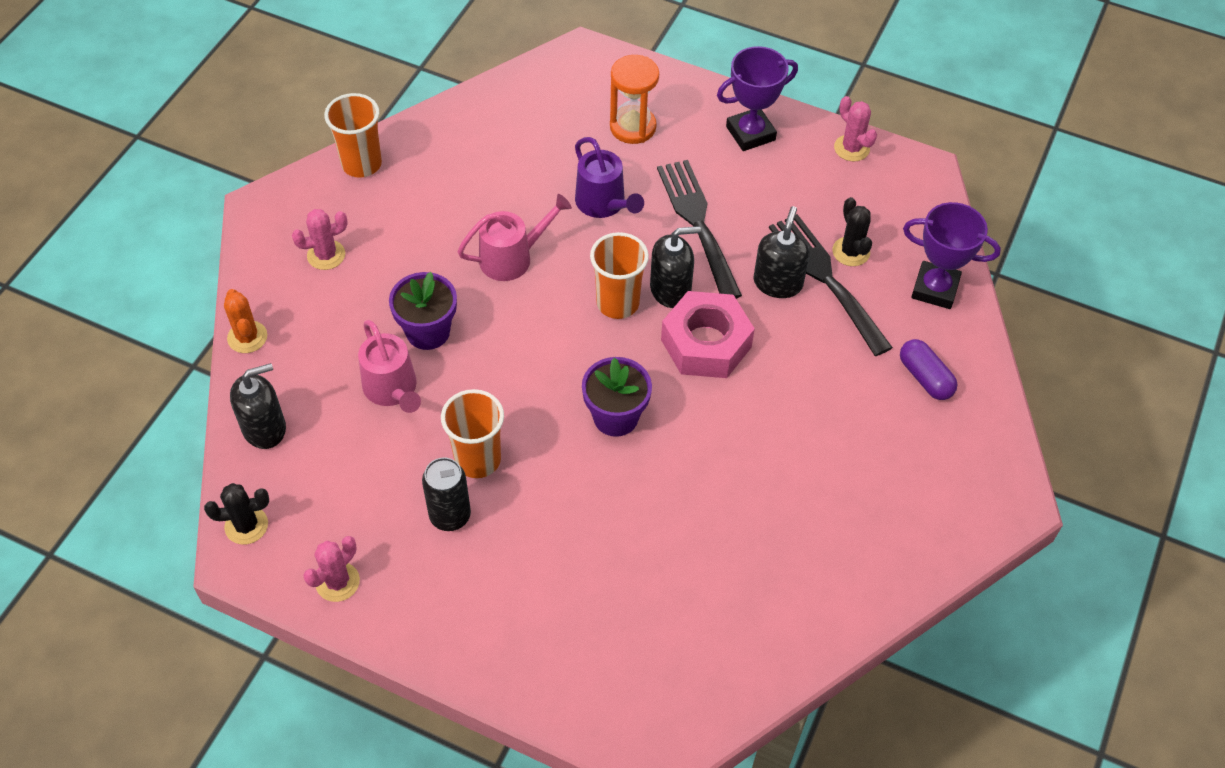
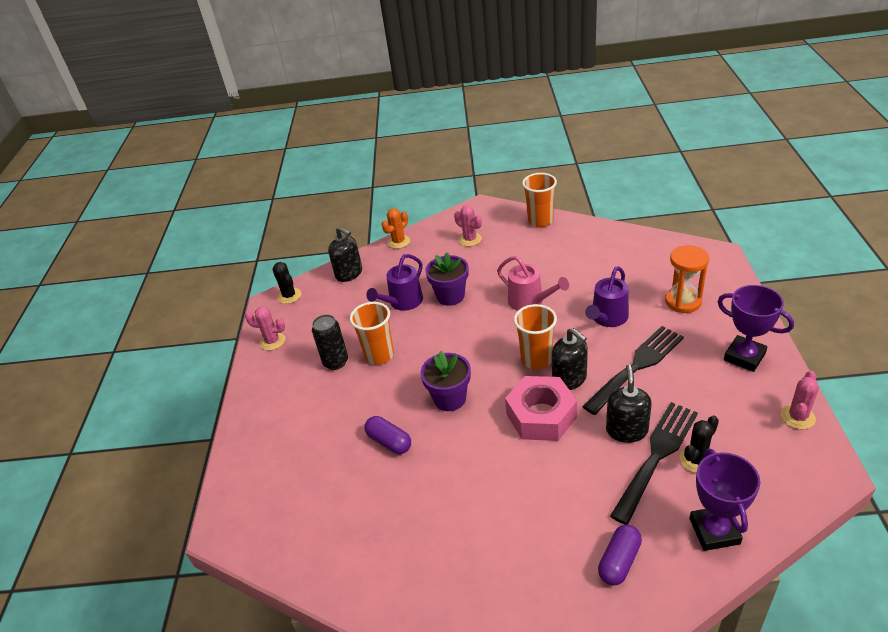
camera: 70 degrees right, 15 degrees down
(392, 389) = (403, 302): pink watering can -> purple watering can
(640, 509) = (389, 442): none -> purple capsule
(778, 283) = (626, 430): black soap dispenser -> black soap dispenser turned 75 degrees counterclockwise

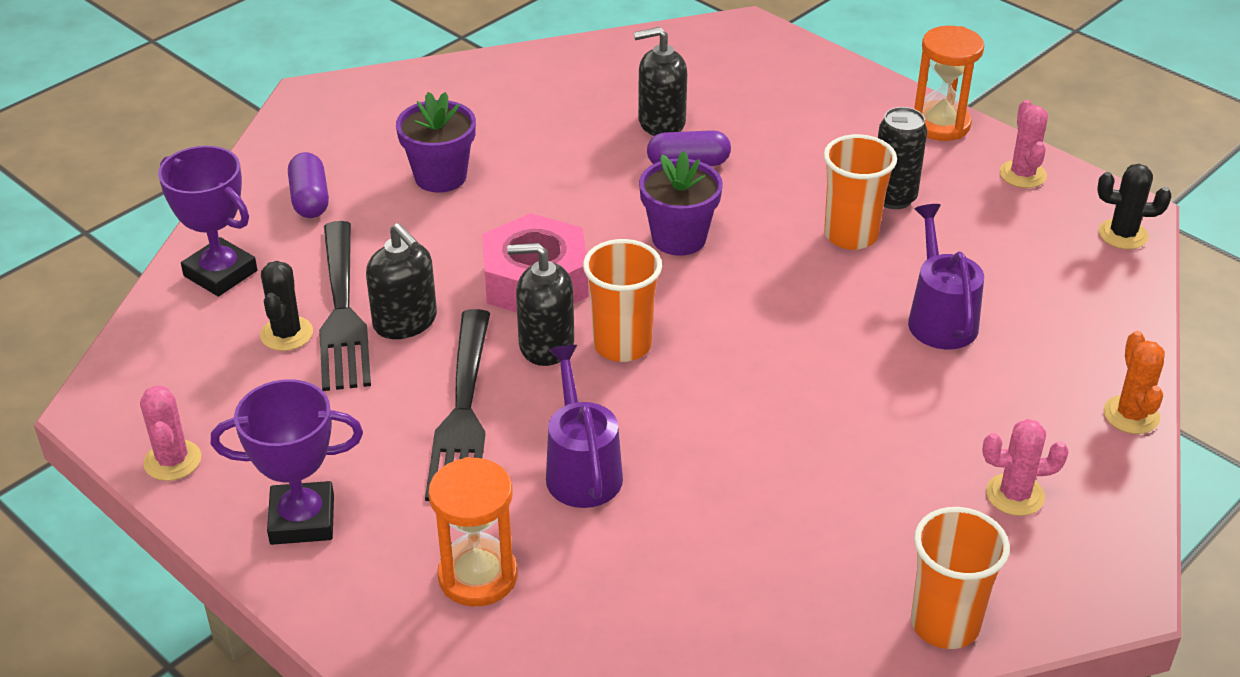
camera: 130 degrees right, 0 degrees up
(255, 388) = (940, 124): none -> orange hourglass
(272, 341) = (1022, 174): pink cactus -> pink cactus turned 60 degrees counterclockwise
(349, 273) = (1104, 314): black soap dispenser -> black soap dispenser (661, 122)
(450, 296) = (882, 368): purple flower pot -> purple flower pot (440, 177)
(529, 301) = (742, 429): pink watering can -> none

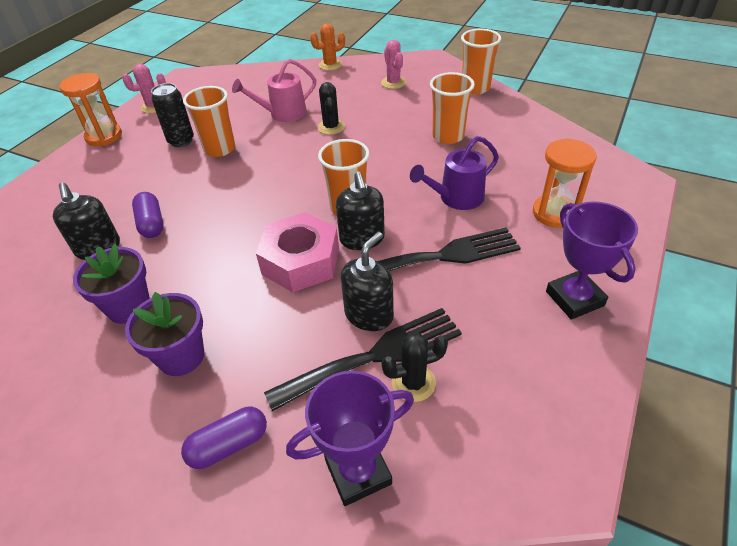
camera: 105 degrees left, 5 degrees up
(172, 460) = (580, 395): pink cactus -> none
(220, 273) = (358, 472): purple trophy -> purple trophy turned 45 degrees clockwise
(679, 238) = (237, 209): purple flower pot -> purple flower pot (129, 307)
(768, 517) = (448, 136): none -> orange cup
(940, 318) = (283, 114): purple watering can -> pink watering can
(1123, 234) = (202, 77): black cactus -> black cactus (331, 127)

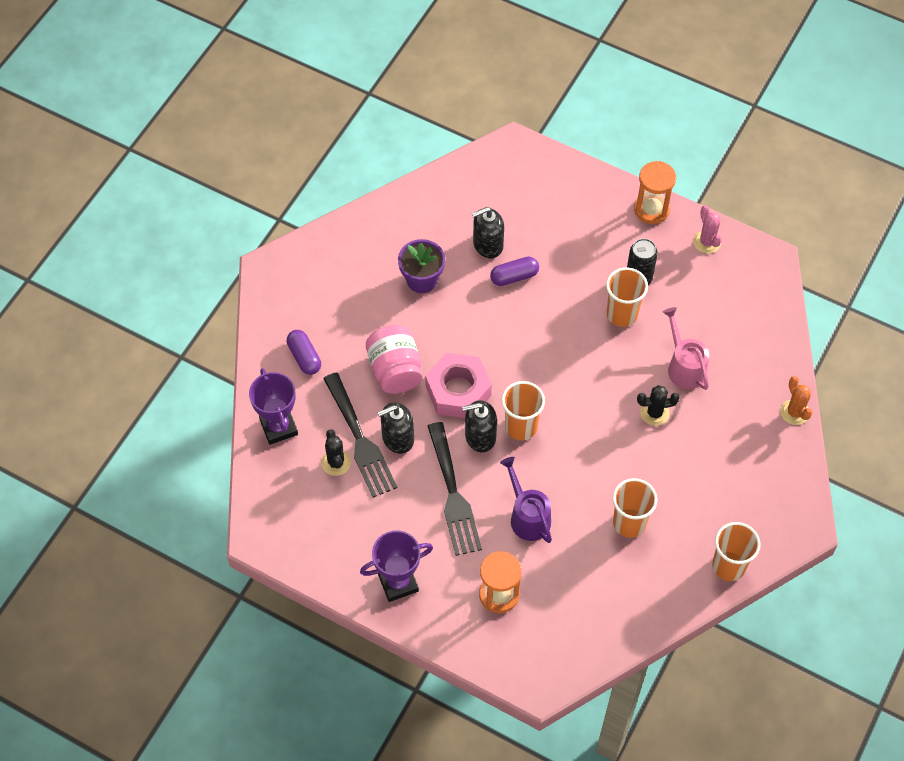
camera: 90 degrees right, 15 degrees up
(181, 356) = (373, 321): purple flower pot -> none
(265, 325) = (395, 370): none -> pink jar
(369, 315) = (397, 438): black soap dispenser -> black soap dispenser turned 120 degrees clockwise
(393, 83) = (746, 479): pink cactus -> none

